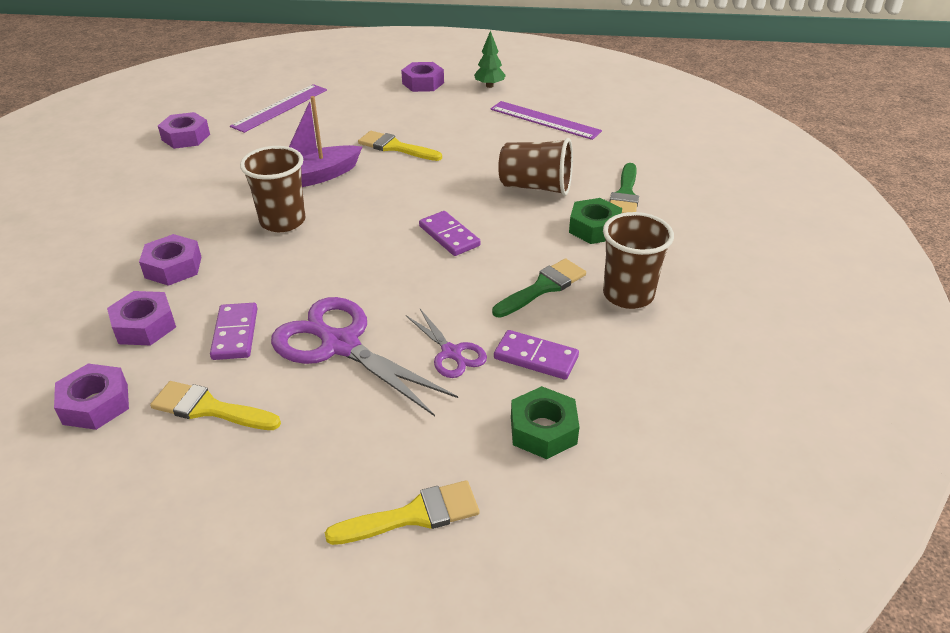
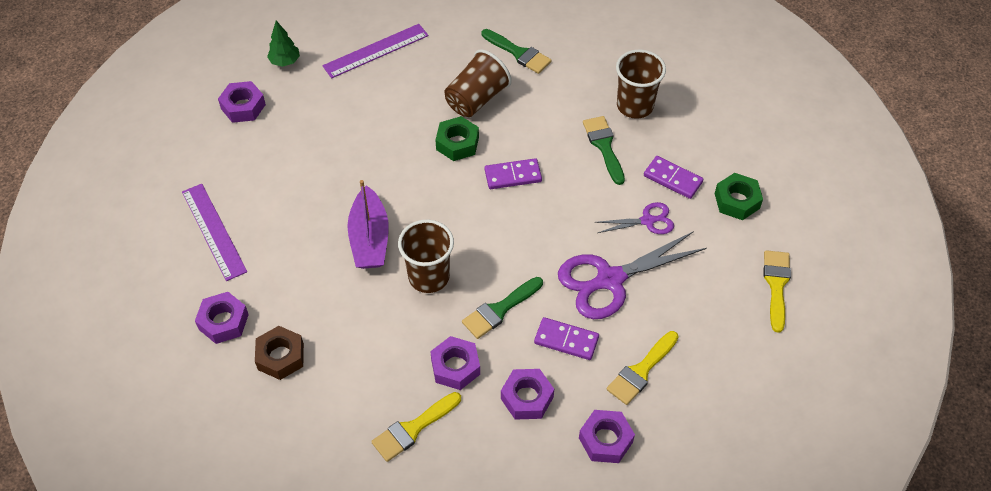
camera: 65 degrees left, 15 degrees up
(157, 171) = (280, 357): none -> brown nut
(259, 275) = (500, 309): none -> green brush
(395, 147) = (354, 166): yellow brush -> yellow brush (413, 428)
(536, 357) = (673, 179): purple domino -> purple domino turned 75 degrees clockwise
(594, 228) = (551, 89): green nut -> green nut (457, 143)

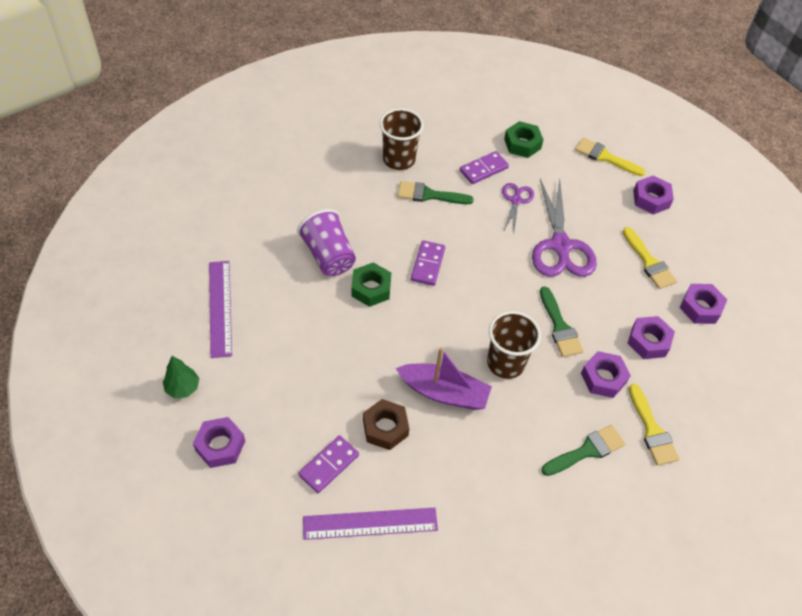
camera: 70 degrees left, 0 degrees up
(223, 322) = (484, 547): purple nut -> purple nut (651, 199)
(280, 357) = (543, 509): brown nut -> brown nut (385, 428)
(476, 99) = (328, 256): brown cup -> purple cup
(518, 53) = (294, 207): green brush -> green brush (586, 451)
(566, 340) = (605, 295): purple domino -> purple domino (329, 465)

